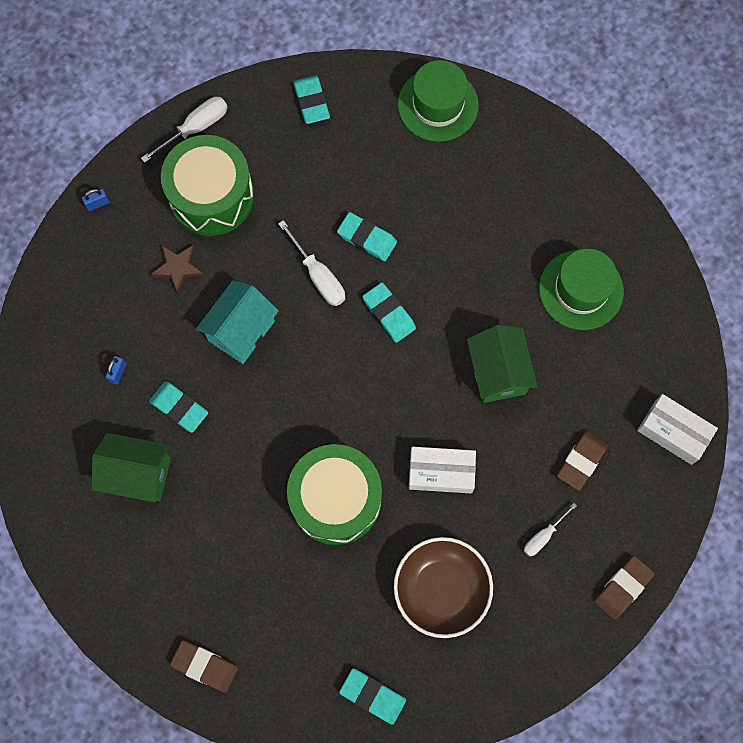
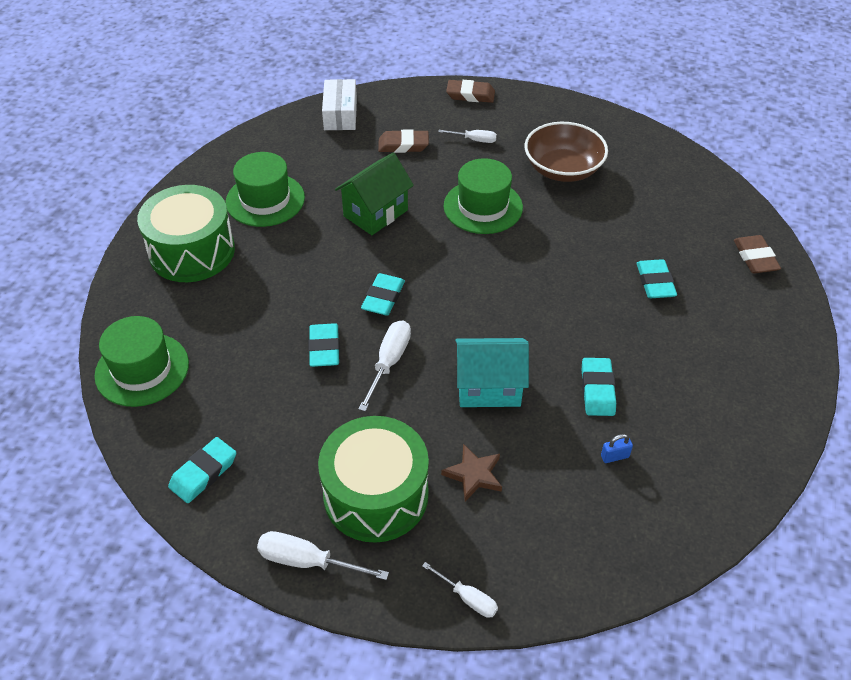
camera: 125 degrees left, 25 degrees down
(98, 203) = (468, 598): blue padlock -> white screwdriver
(138, 474) = (678, 383): green house -> none
(336, 499) = (563, 251): green drum -> green drum (192, 251)
(372, 696) = (666, 168): turquoise eraser -> turquoise eraser (655, 282)
(441, 472) = (483, 207): white box -> green hat

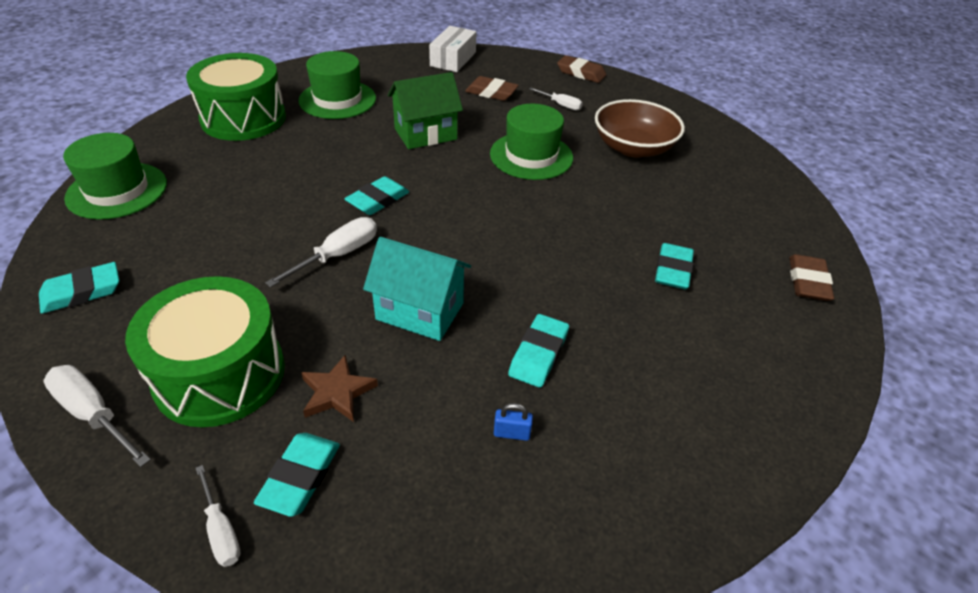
camera: 20 degrees right, 5 degrees down
(324, 348) = (287, 224): turquoise eraser -> turquoise eraser (300, 477)

